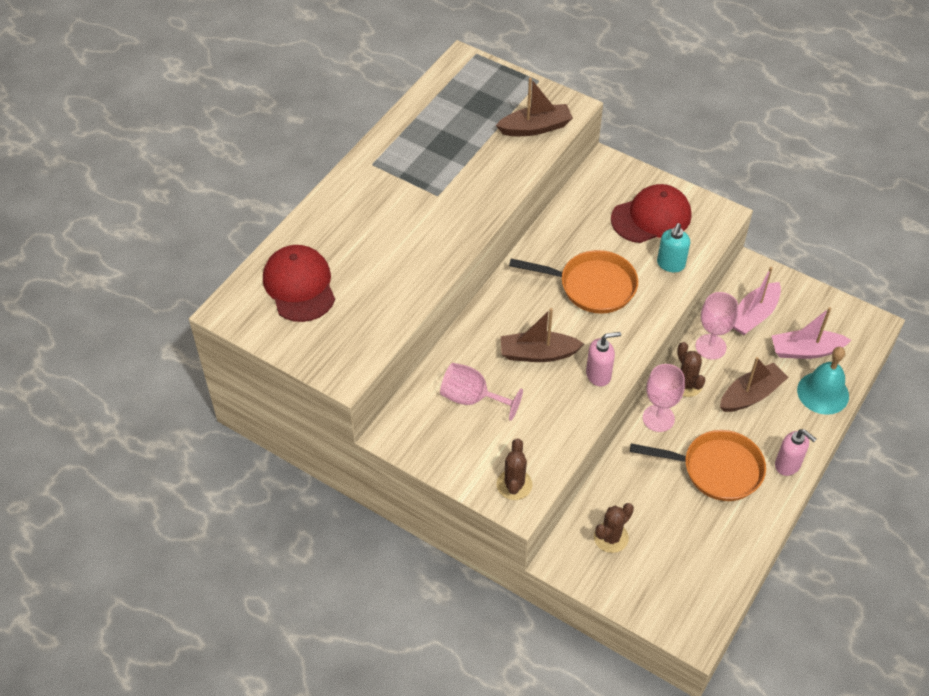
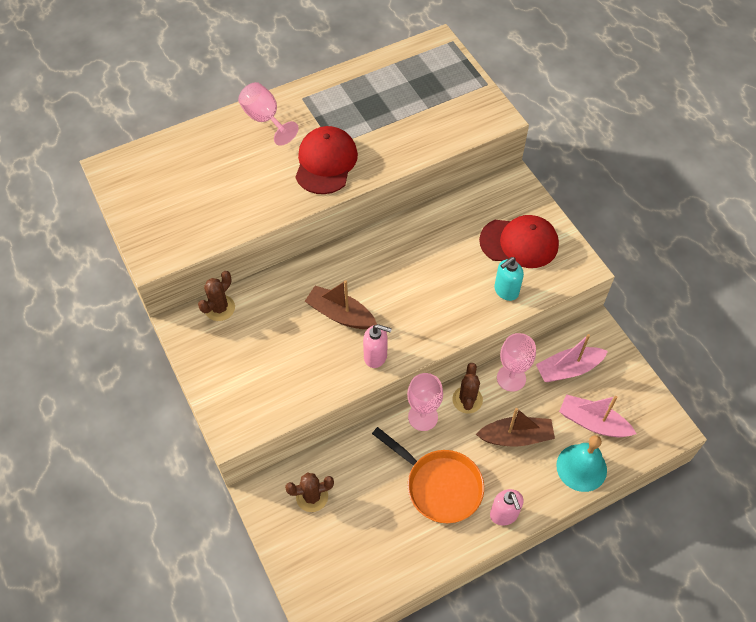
camera: 30 degrees right, 5 degrees up
(299, 285) = (174, 171): red cap -> red cap (326, 162)
(472, 398) = (262, 326): pink goblet -> pink goblet (265, 119)
(514, 485) = (241, 413): brown cactus -> brown cactus (219, 308)
(535, 128) = (454, 122): brown boat -> none
(591, 286) = (425, 278): orange pan -> none

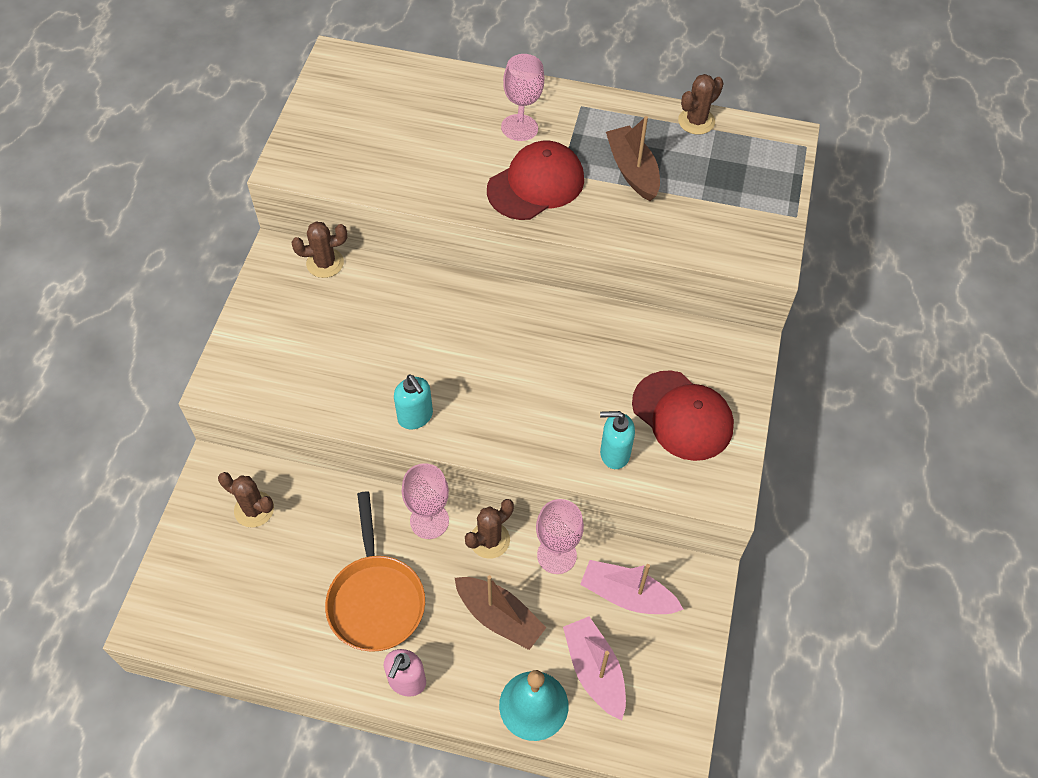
camera: 40 degrees right, 0 degrees up
(340, 314) = (425, 351): brown boat -> brown boat (633, 170)
(376, 356) = (415, 417): pink soap dispenser -> turquoise soap dispenser
(378, 65) = (696, 121): none -> brown cactus

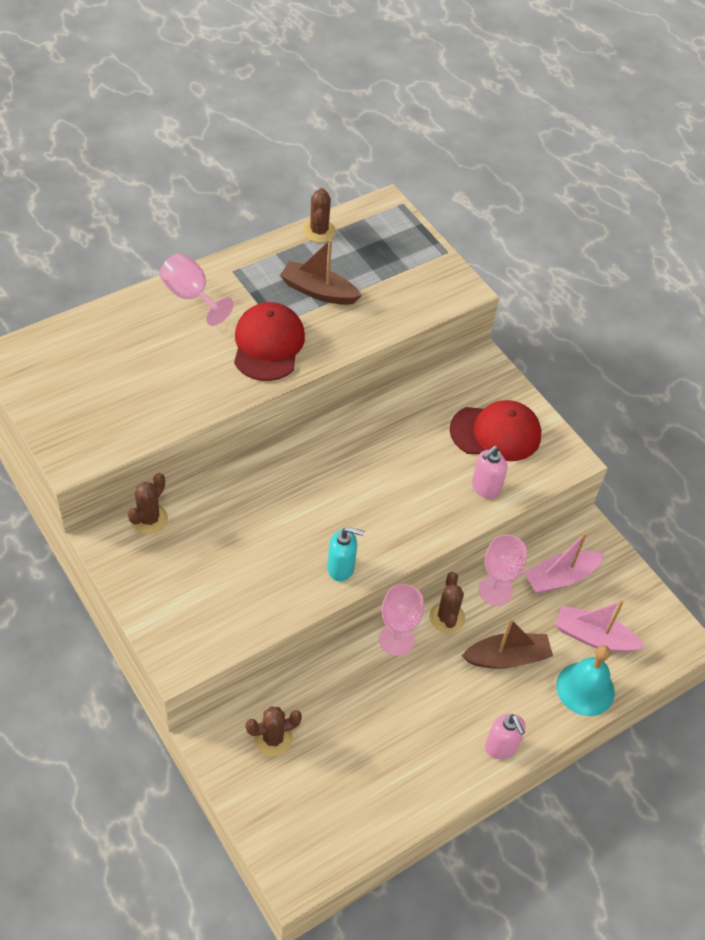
camera: 50 degrees left, 5 degrees down
(376, 599) = (423, 718): orange pan -> none
(614, 454) = (485, 488): turquoise soap dispenser -> pink soap dispenser

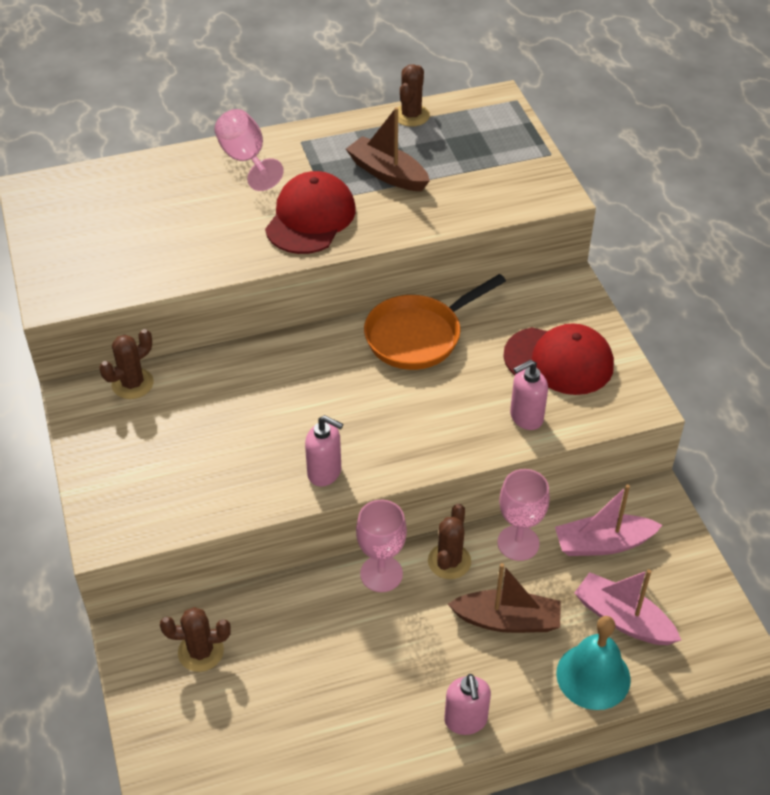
camera: 20 degrees right, 5 degrees down
(341, 568) = (325, 472): turquoise soap dispenser -> pink soap dispenser
(376, 430) = (419, 335): none -> orange pan

